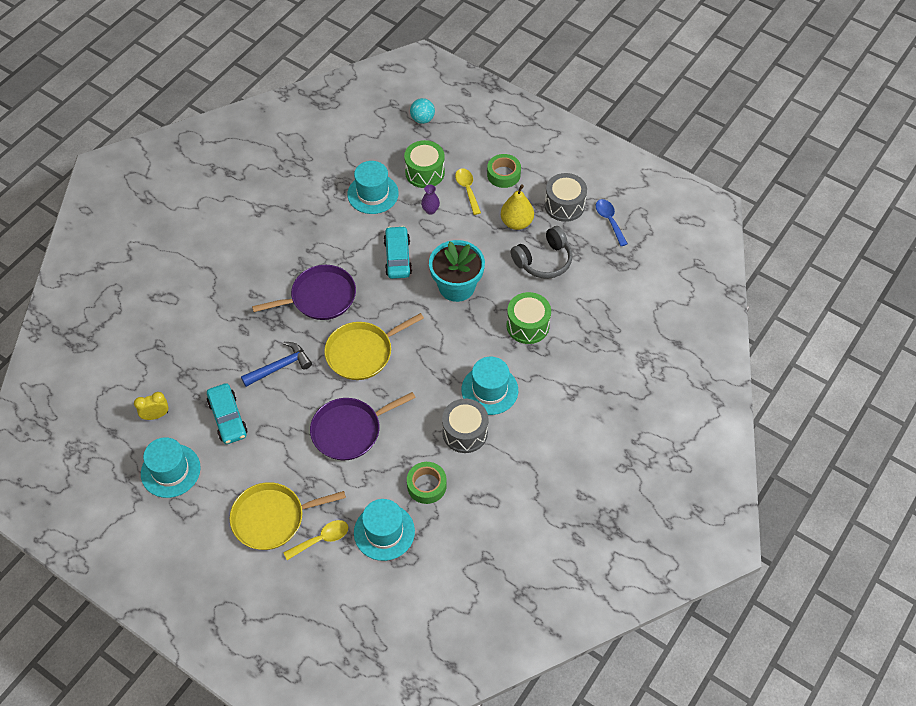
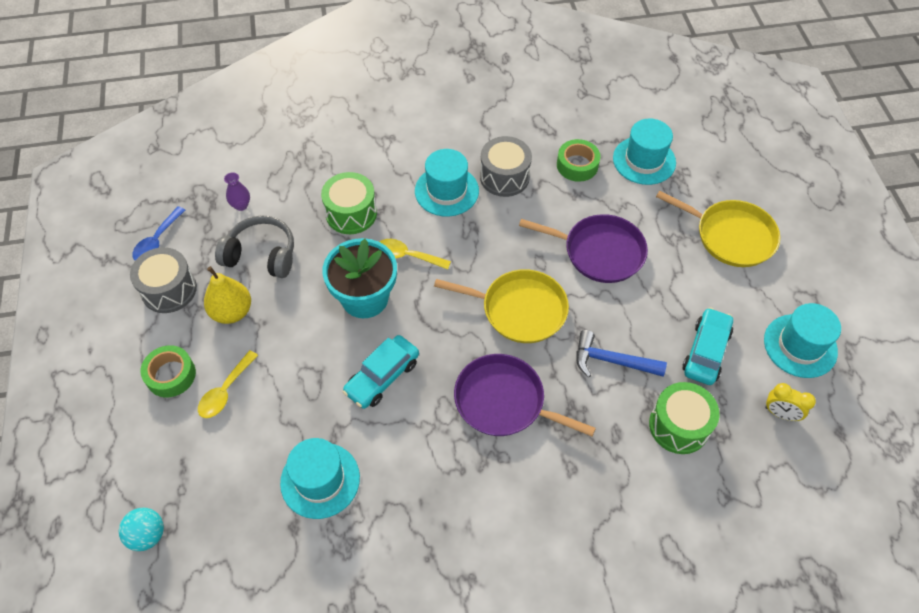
camera: 135 degrees left, 0 degrees up
(321, 539) = (701, 191): yellow spoon -> yellow spoon (408, 256)
(425, 172) = (237, 455): green drum -> green drum (679, 426)
(430, 210) = (289, 401): purple vase -> purple vase (241, 205)

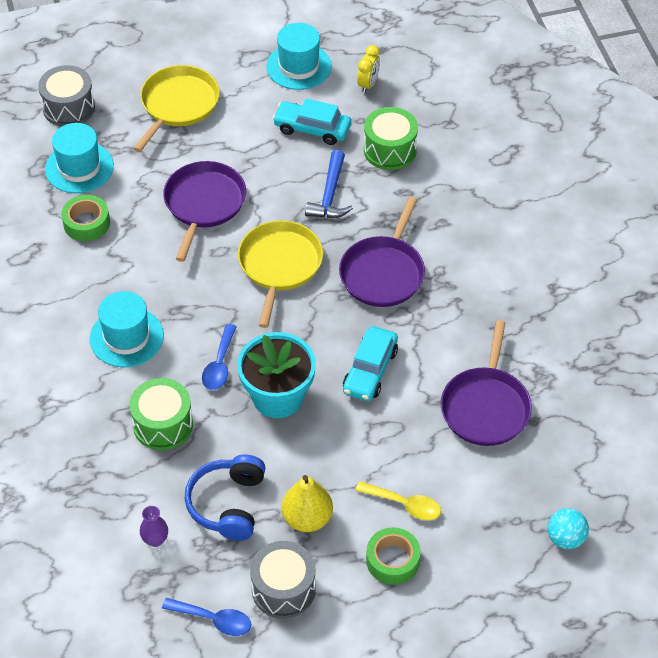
camera: 95 degrees left, 5 degrees down
(261, 255) = (228, 504): grey headphones -> blue headphones
(320, 480) = (486, 407): turquoise hat -> purple pan
(382, 377) = (370, 370): turquoise car -> turquoise car turned 75 degrees clockwise
(408, 256) = (219, 364): yellow spoon -> blue spoon
(504, 177) = (105, 286): grey drum -> grey drum (69, 108)

